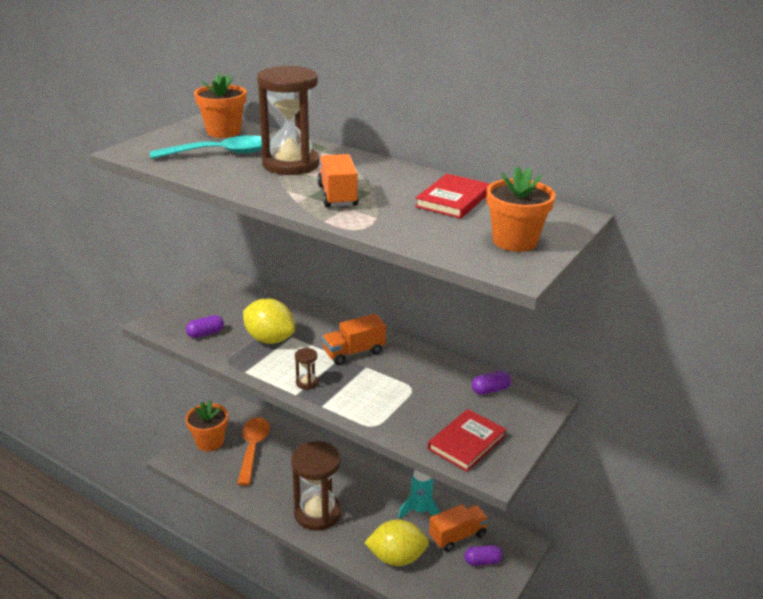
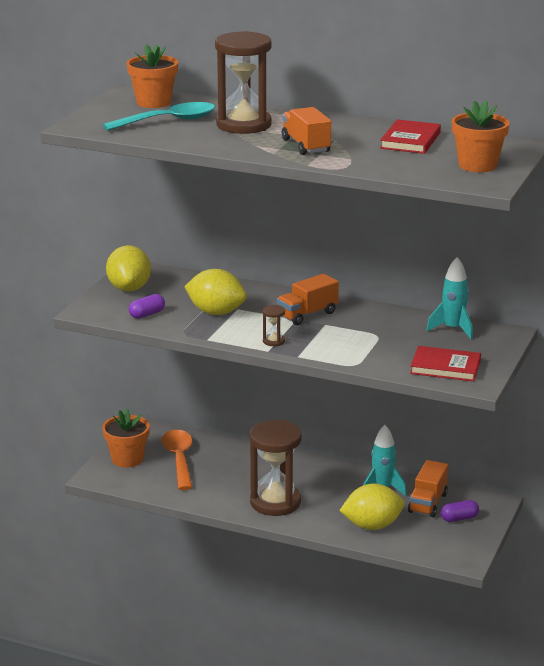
camera: 10 degrees left, 5 degrees down
(207, 301) = (129, 288): none -> yellow lemon
(457, 536) = (427, 503): orange truck -> orange truck turned 150 degrees clockwise
(466, 442) = (445, 367): red book -> red book turned 75 degrees clockwise
(490, 390) = (453, 329): purple capsule -> turquoise rocket

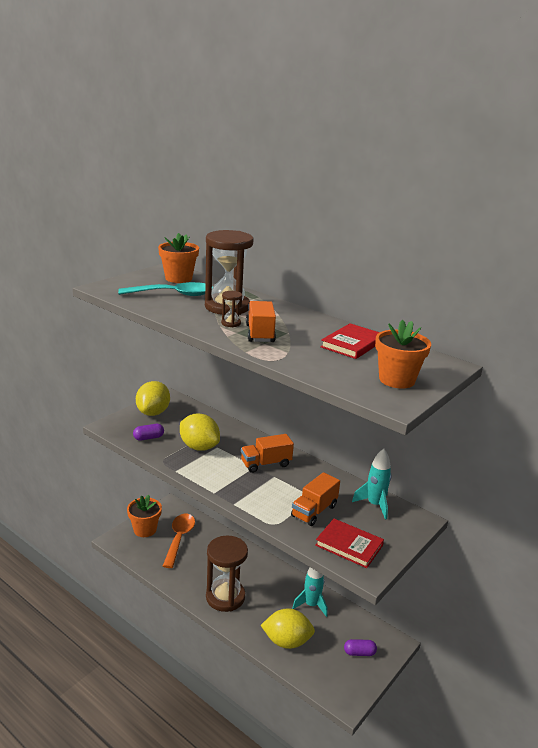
camera: 15 degrees right, 0 degrees up
(273, 341) = (224, 484): brown hourglass -> brown hourglass (231, 323)
(427, 503) = (340, 629): orange truck -> orange truck (314, 511)

